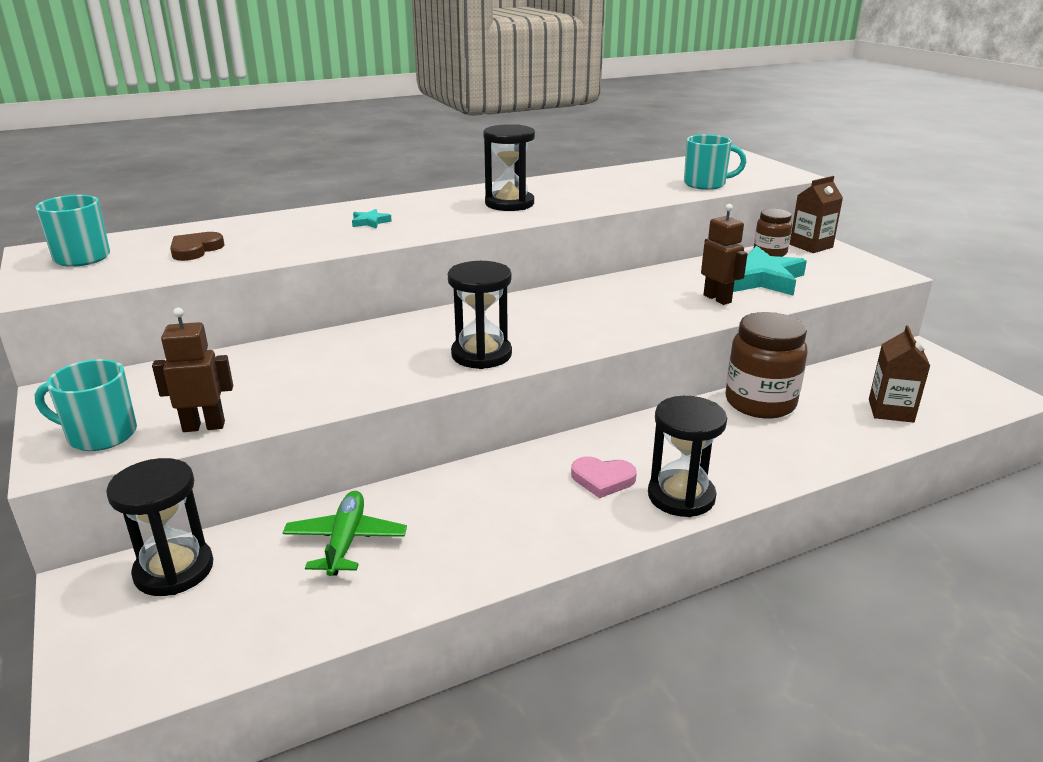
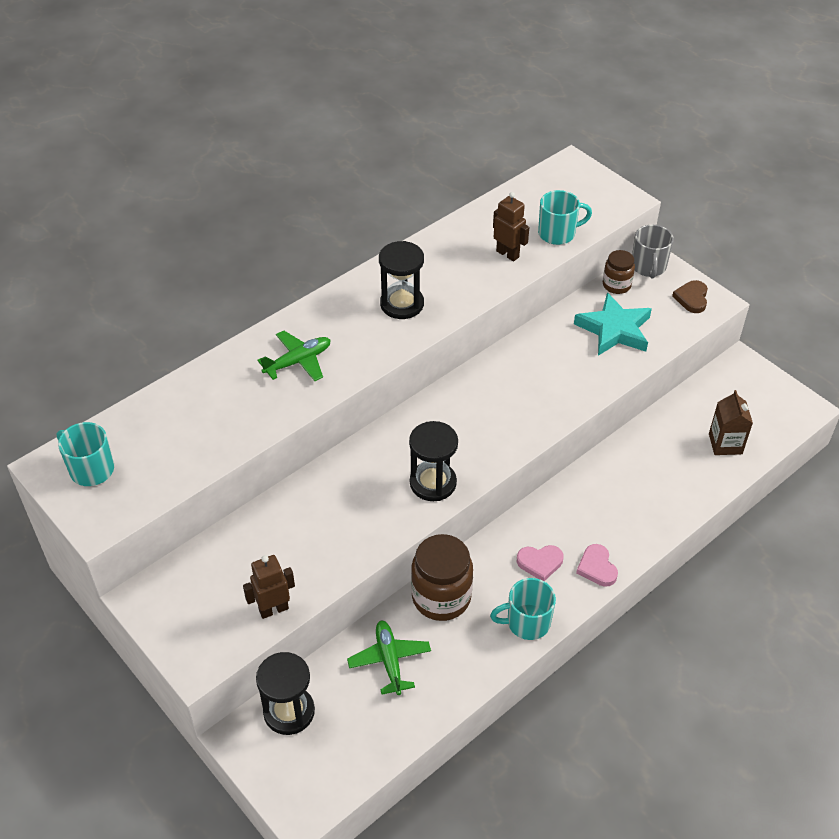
camera: 15 degrees left, 20 degrees up
(101, 435) = (206, 635): turquoise mug -> turquoise mug (527, 622)
(195, 250) = (178, 438): brown heart -> brown heart (692, 298)
(370, 222) = (298, 361): turquoise star -> green plane
(681, 496) = (597, 567): black hourglass -> pink heart
(717, 299) = (588, 368): brown robot -> brown robot (508, 254)
(760, 403) = (631, 454): brown jar -> brown jar (441, 597)
(811, 246) = (648, 267): brown carton -> grey mug

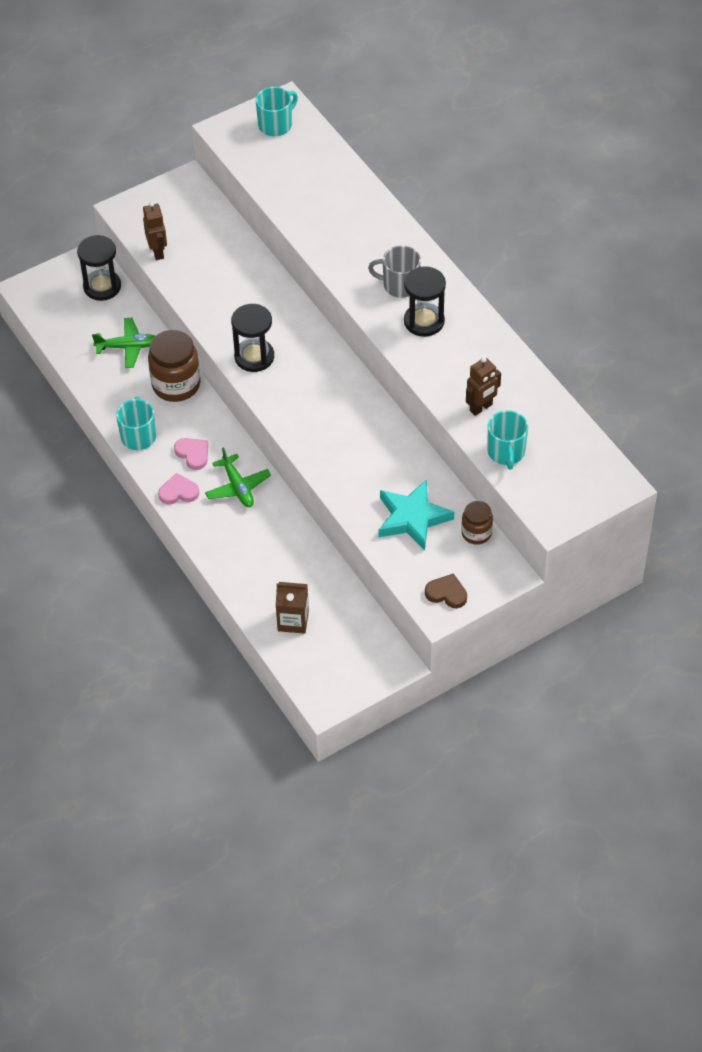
camera: 100 degrees right, 5 degrees up
(298, 361) = (365, 247): green plane -> green plane (238, 487)
(540, 563) = (193, 454): pink heart -> pink heart turned 135 degrees clockwise
(648, 267) = (500, 567): grey mug -> grey mug (400, 285)

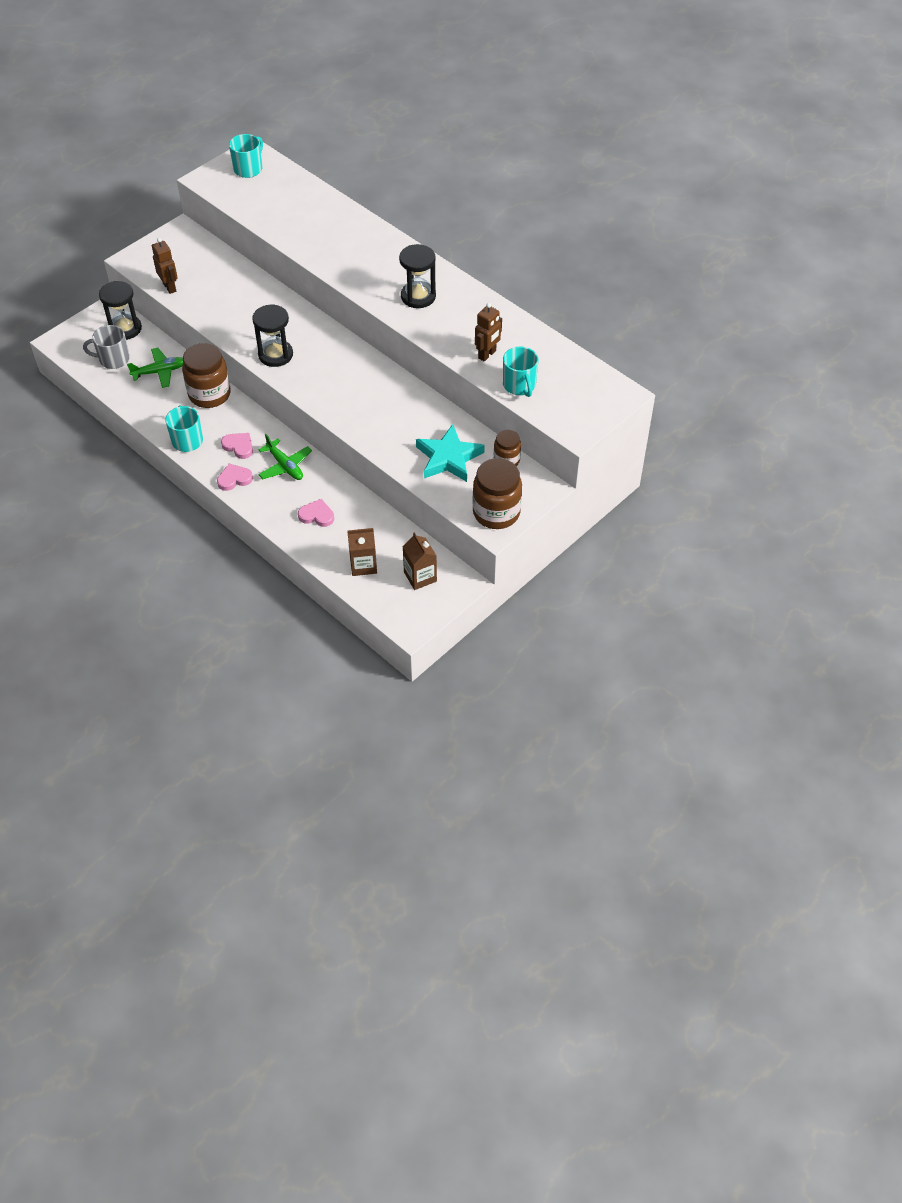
camera: 15 degrees left, 0 degrees up
(257, 552) = (317, 515): none -> pink heart
(351, 647) = (420, 577): none -> brown carton
(400, 285) = (389, 272): grey mug -> grey mug (113, 359)
(446, 593) = (496, 512): brown heart -> brown jar

